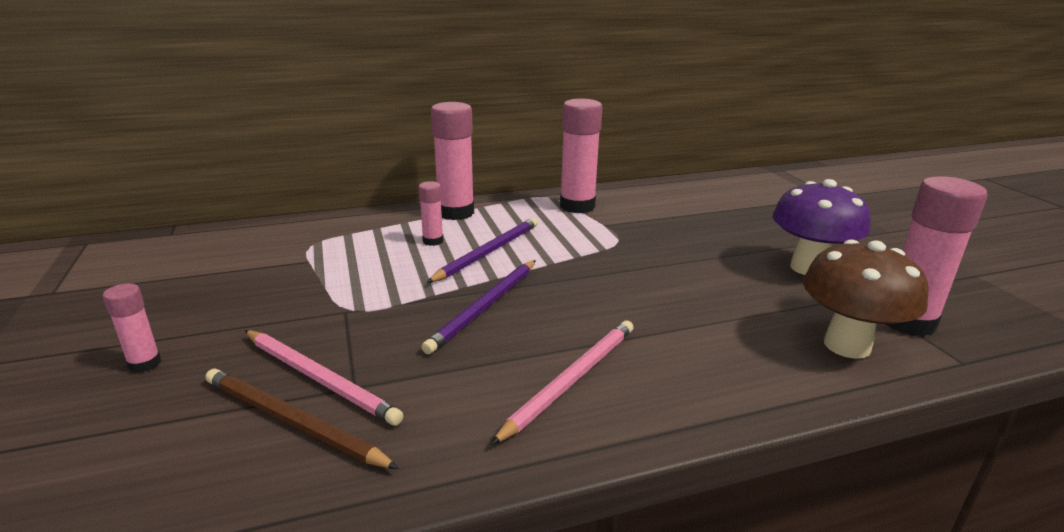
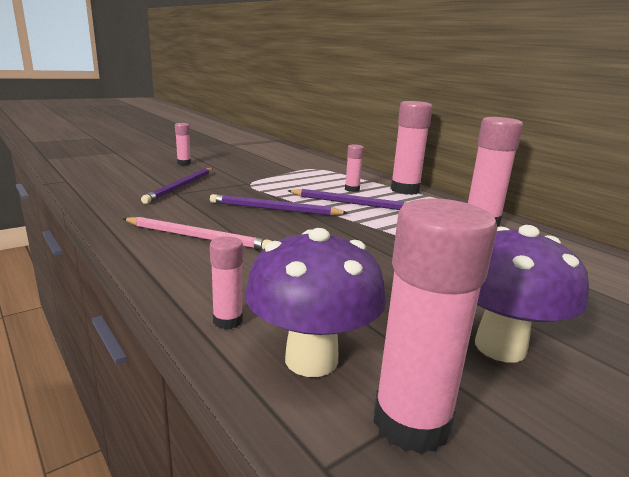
camera: 70 degrees right, 5 degrees down
(292, 421) = (145, 187): brown pencil -> none
(319, 379) = (181, 187): pink pencil -> purple pencil
(794, 379) = (228, 321): none -> pink glue stick
(847, 345) = (311, 359): brown mushroom -> purple mushroom

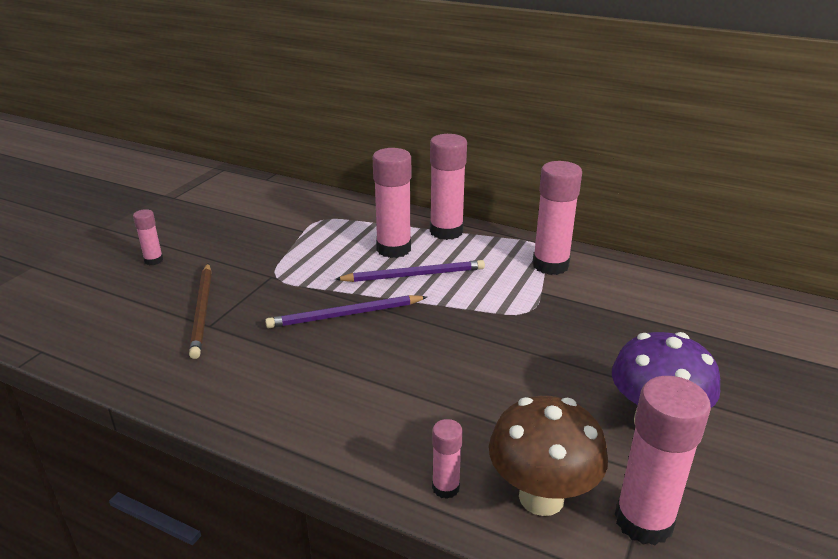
camera: 25 degrees left, 10 degrees up
(181, 187) = (202, 311): purple pencil -> brown pencil
(197, 237) = (311, 391): pink pencil -> none
(311, 359) = (541, 497): purple mushroom -> brown mushroom
(352, 189) = (393, 249): pink glue stick -> pink glue stick, size x1.96

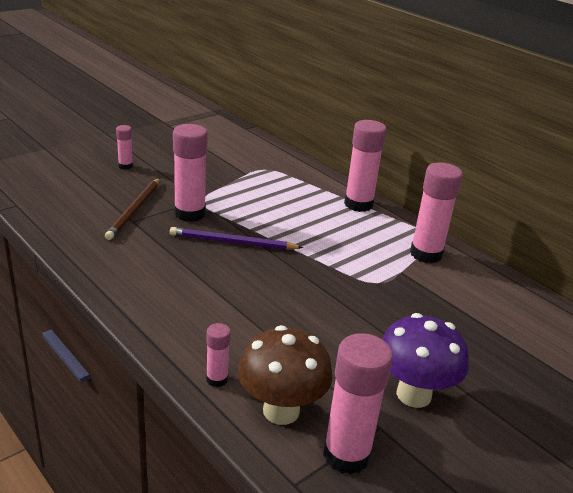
camera: 20 degrees right, 0 degrees up
(393, 249) = (305, 206): pink glue stick -> pink glue stick (189, 213)
(414, 275) = (307, 229): purple pencil -> none

